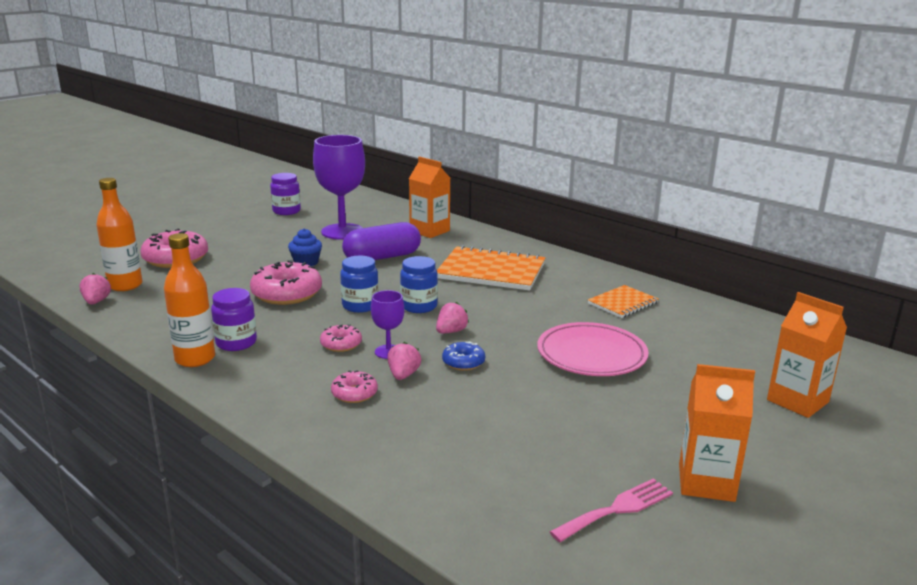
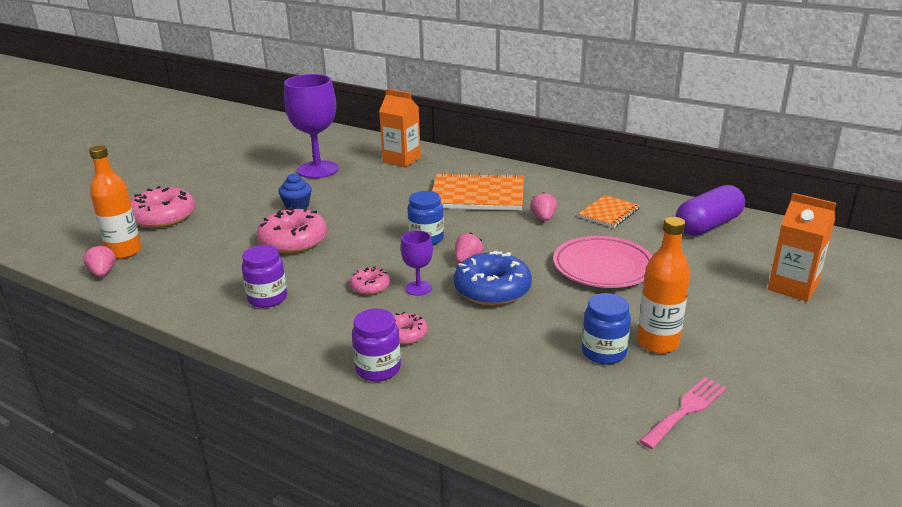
camera: 10 degrees left, 5 degrees up
(195, 359) = (234, 320): orange bottle -> orange bottle (657, 343)
(286, 211) = (252, 154): purple jar -> purple jar (378, 369)
(360, 306) = (370, 245): blue jar -> blue jar (603, 352)
(382, 257) = (368, 192): purple capsule -> purple capsule (708, 225)
(403, 375) = (443, 310): pink strawberry -> pink strawberry (543, 218)
(463, 362) = (492, 289): blue donut -> blue donut, size x1.91
(706, 482) = (749, 373): orange carton -> none

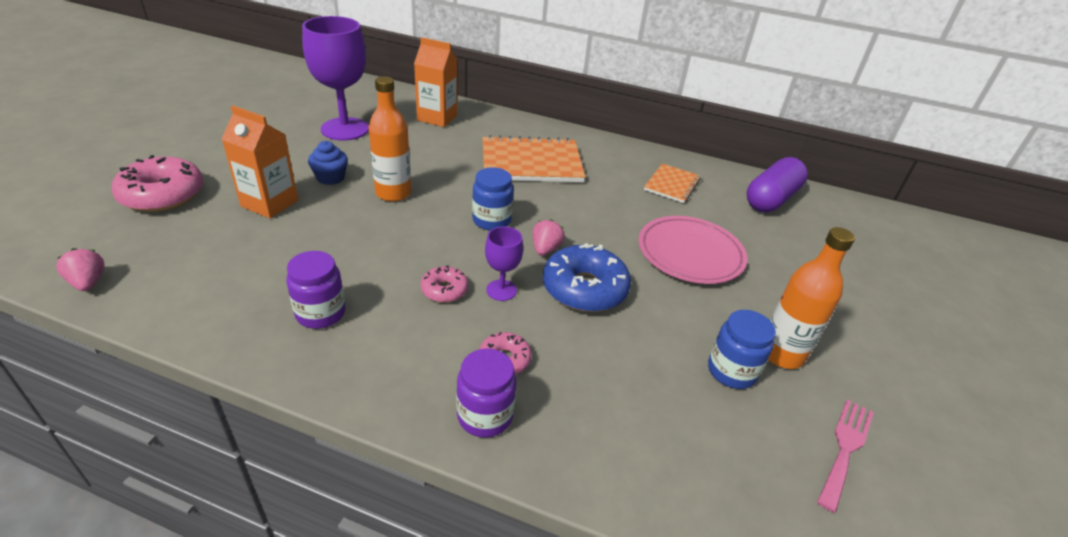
camera: 15 degrees left, 10 degrees up
(124, 252) = (115, 248): orange bottle -> orange bottle (393, 193)
(293, 241) = (336, 227): pink donut -> none
(543, 218) = (609, 192): pink strawberry -> none
(793, 287) = (878, 273): orange carton -> orange carton (269, 203)

